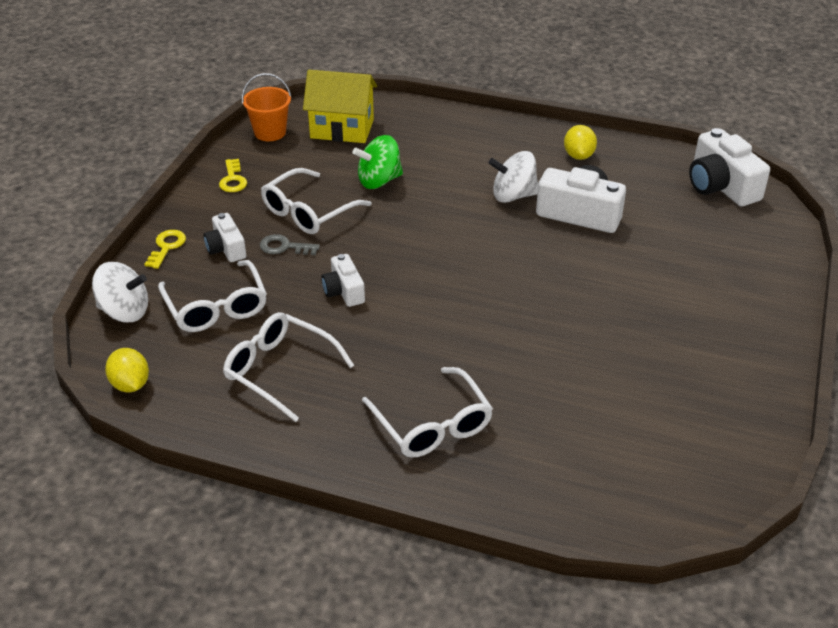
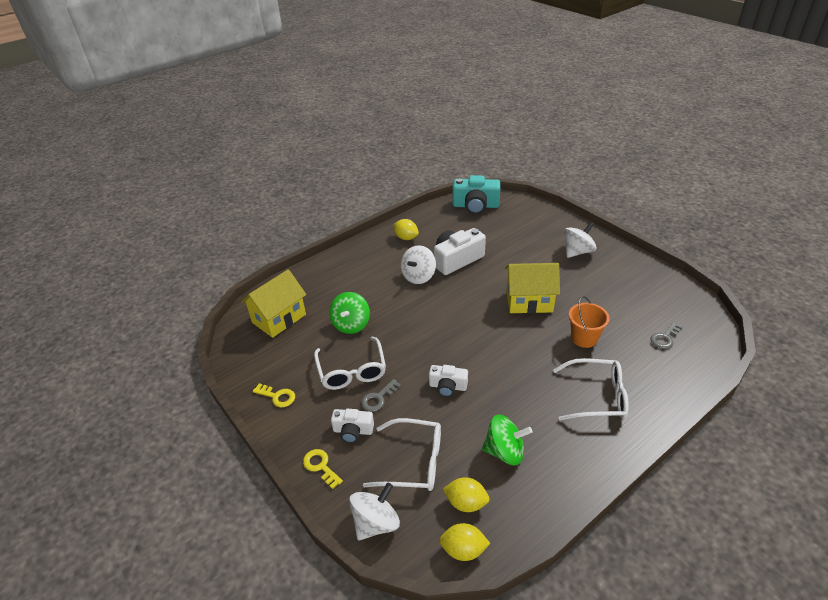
camera: 55 degrees left, 0 degrees up
(189, 365) = (466, 503): none -> yellow lemon
(270, 132) = (243, 355): orange bucket -> orange bucket (584, 338)
(280, 371) = (504, 451): white glasses -> green spinning top
(560, 306) = (529, 301): none -> yellow house
(614, 465) = (665, 338): none -> grey key
(721, 186) = (475, 206): white camera -> turquoise camera
(724, 319) = (577, 252): none -> white spinning top

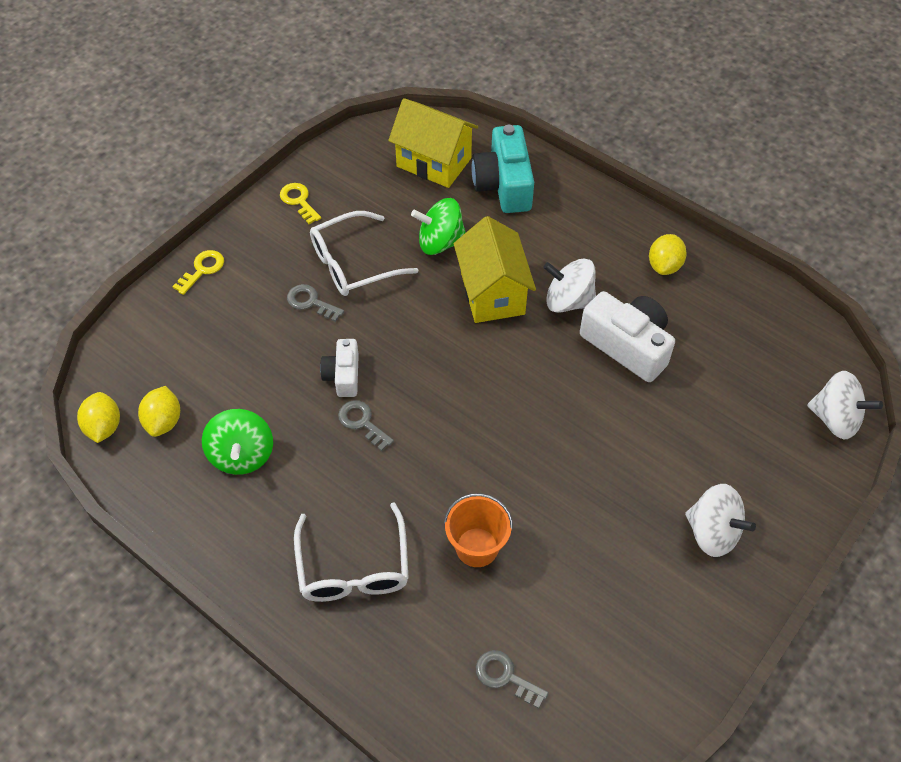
camera: 75 degrees right, 15 degrees up
(277, 396) = (299, 201): yellow key -> yellow key turned 135 degrees clockwise
(353, 431) = (256, 288): white camera -> none
(376, 523) = (133, 338): white spinning top -> white spinning top (835, 419)
(413, 462) = (216, 358): white glasses -> none
(475, 206) = (802, 352): turquoise camera -> turquoise camera (504, 184)
(488, 380) = (362, 422): none -> grey key
(529, 301) = (547, 461): yellow house -> yellow house (492, 293)

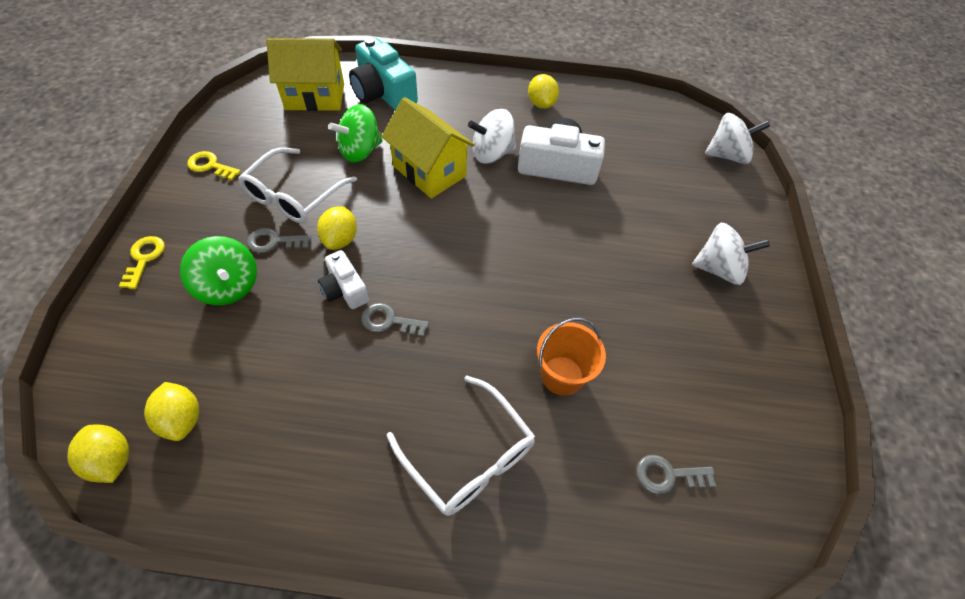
camera: 35 degrees left, 0 degrees up
(242, 455) = (289, 409): green spinning top -> green spinning top (229, 286)
(367, 326) = (340, 239): none -> yellow lemon

